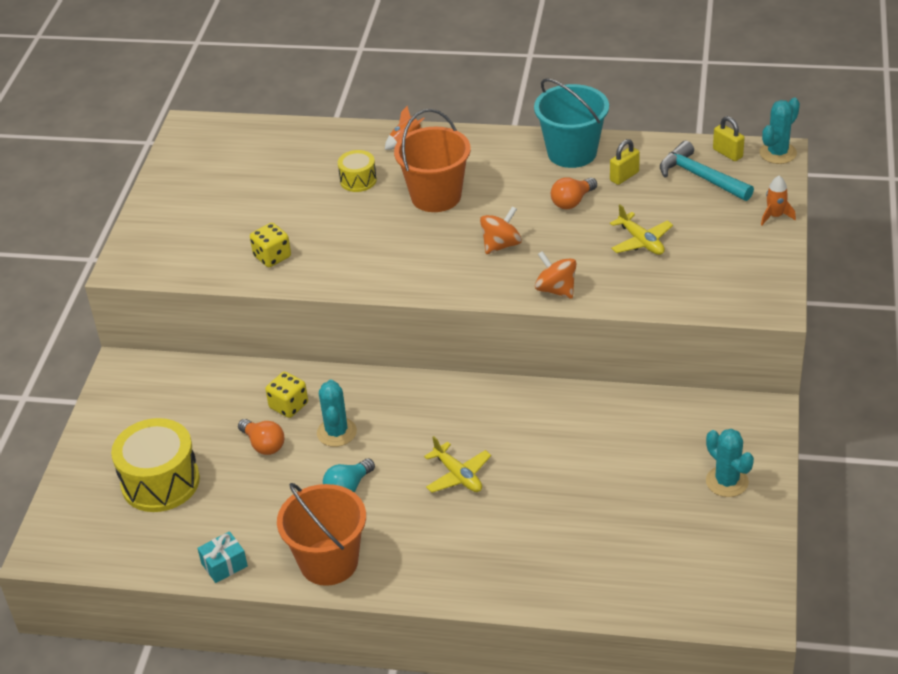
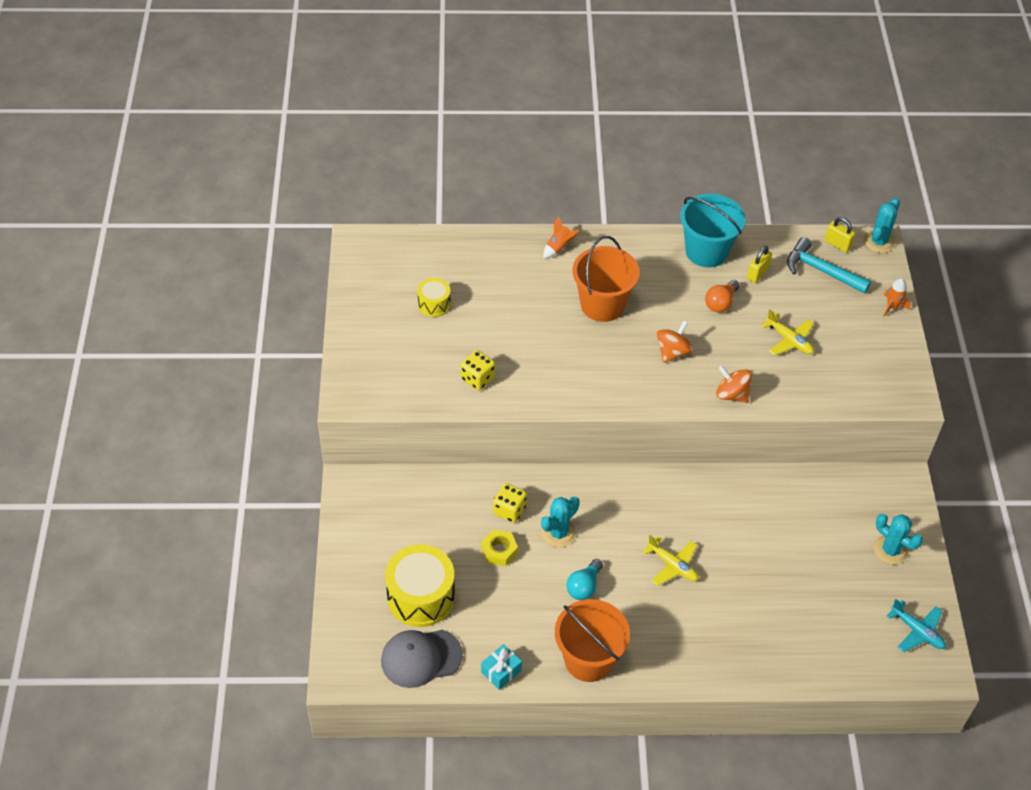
camera: 15 degrees left, 10 degrees up
(139, 543) = (421, 658): none -> grey cap
(263, 445) = (499, 551): orange light bulb -> yellow nut
(336, 432) = (558, 533): turquoise cactus -> turquoise cactus turned 60 degrees clockwise
(358, 180) = (529, 292): yellow drum -> yellow drum (434, 304)
(736, 570) = (917, 631): none -> turquoise plane

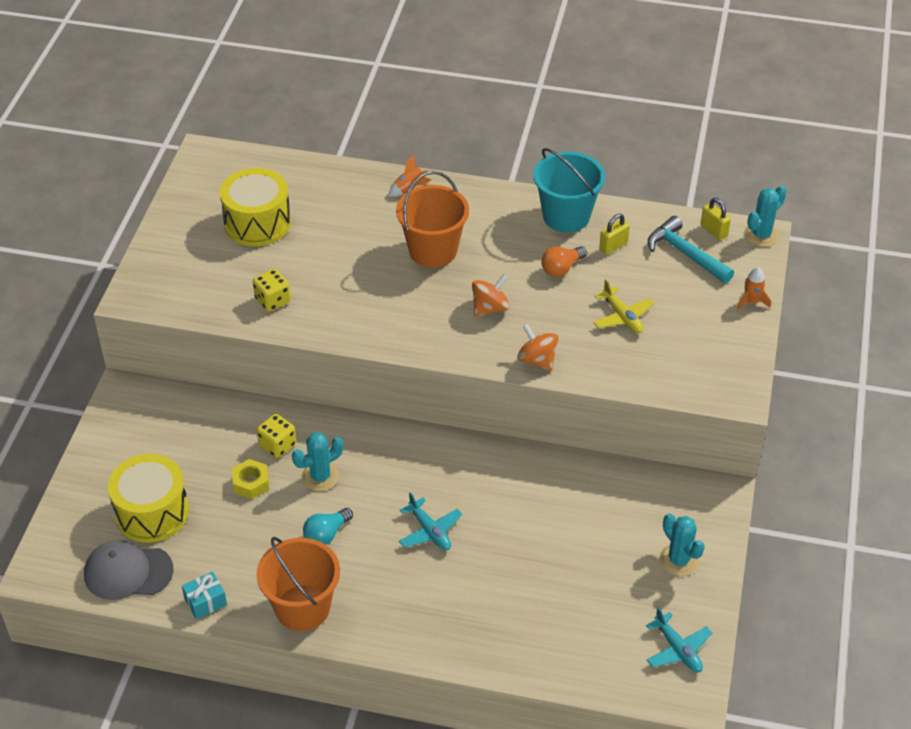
camera: 15 degrees right, 5 degrees down
(434, 304) = (257, 223): yellow drum -> yellow drum, size x1.90
(672, 565) = (430, 531): yellow plane -> turquoise plane

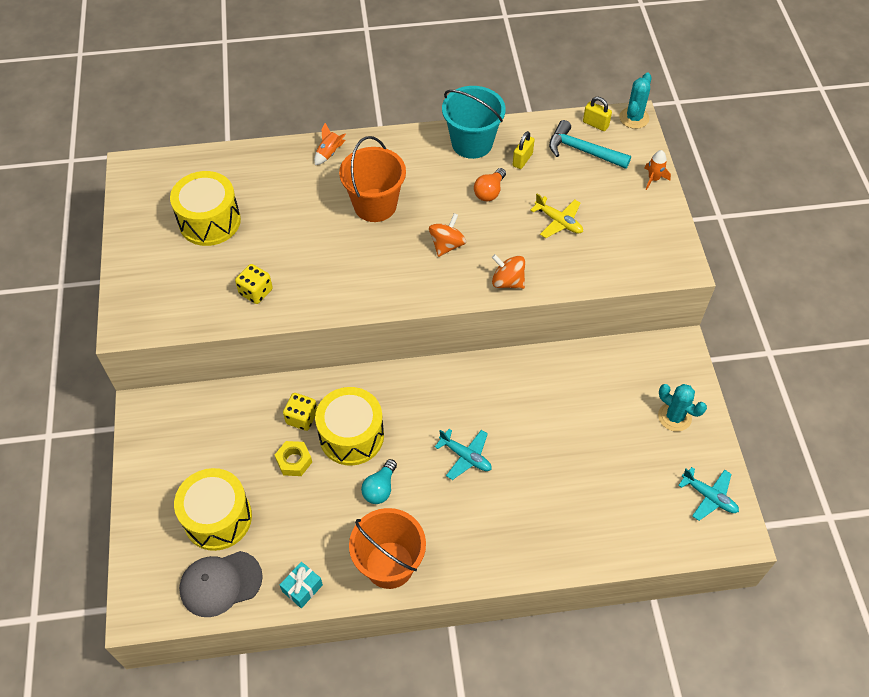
camera: 20 degrees left, 10 degrees up
(320, 477) = (351, 436): turquoise cactus -> yellow drum

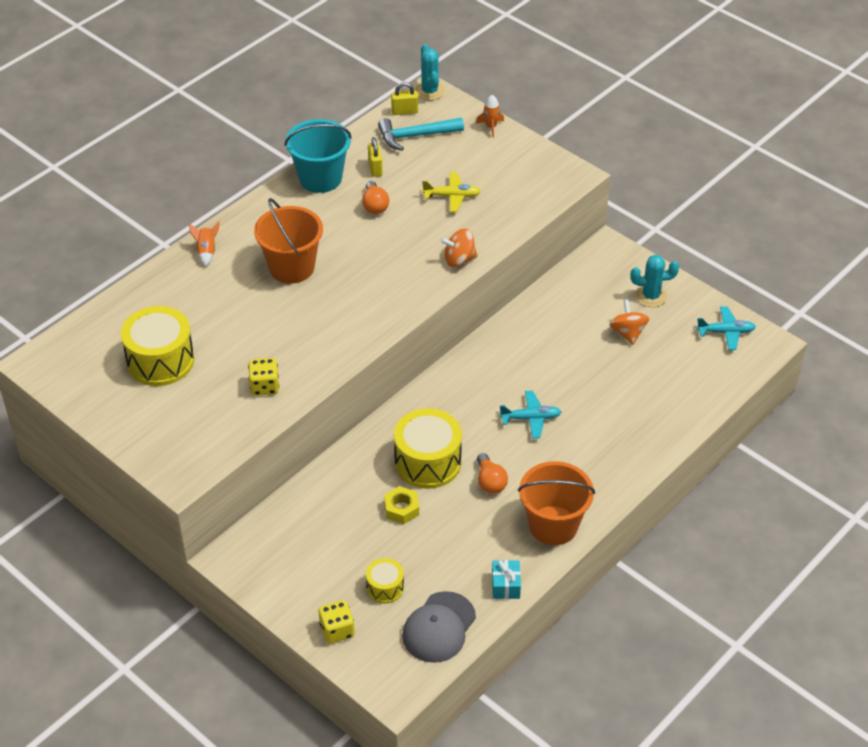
camera: 40 degrees left, 10 degrees down
(218, 518) = (385, 587): yellow drum -> yellow drum, size x0.53
(302, 418) = (373, 476): yellow dice -> yellow dice (337, 630)
(380, 488) = (490, 482): turquoise light bulb -> orange light bulb
(447, 245) = (383, 262): orange spinning top -> orange spinning top (628, 333)

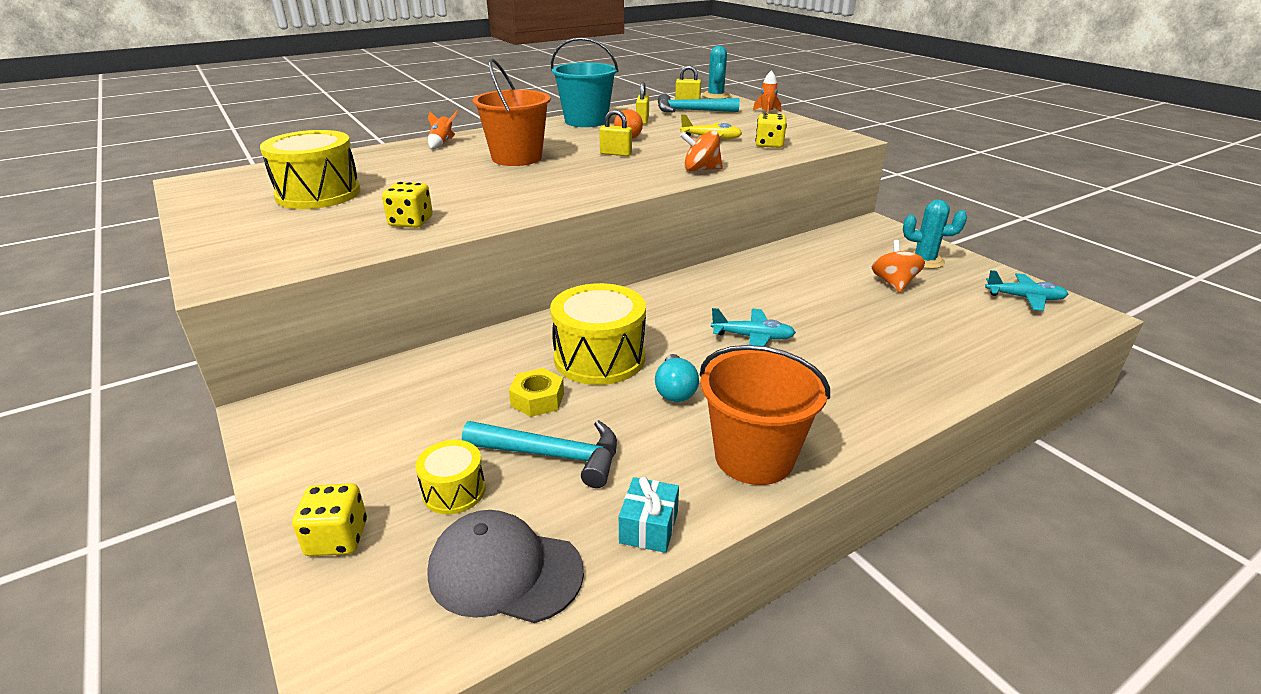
camera: 15 degrees right, 15 degrees down
(376, 243) = (616, 154): none -> yellow padlock
(431, 551) = (552, 455): none -> turquoise hammer
(439, 627) = (504, 571): grey cap -> grey cap turned 60 degrees clockwise
(490, 482) = (675, 390): orange light bulb -> turquoise light bulb
(507, 200) = (769, 144): none -> yellow dice

